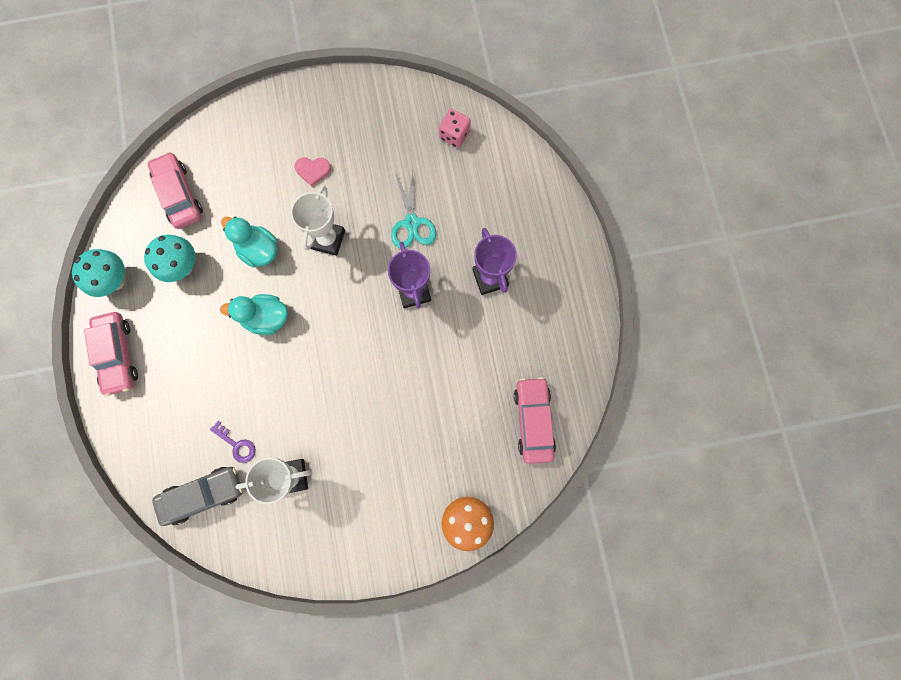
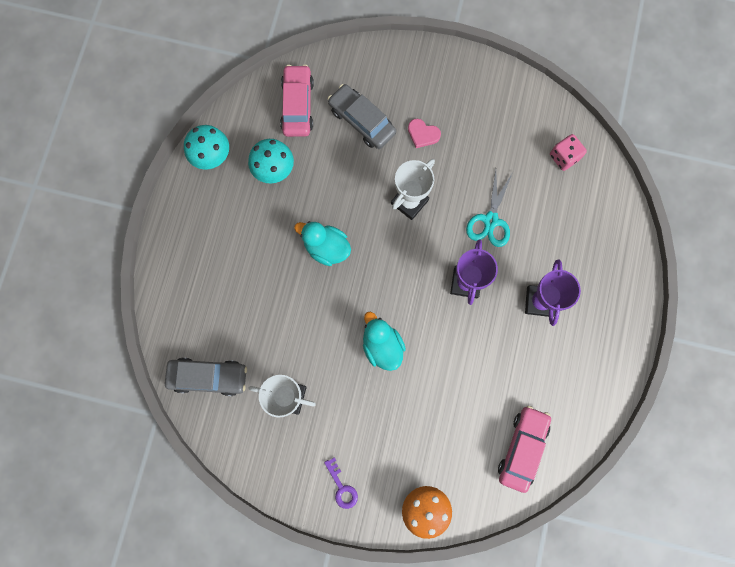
camera: 25 degrees right, 0 degrees up
(118, 355) = (188, 223): pink car -> none
(237, 444) = (255, 347): purple key -> purple key (342, 487)
(248, 183) = (362, 121): none -> grey car
(259, 250) = (345, 185): turquoise duck -> turquoise duck (382, 345)

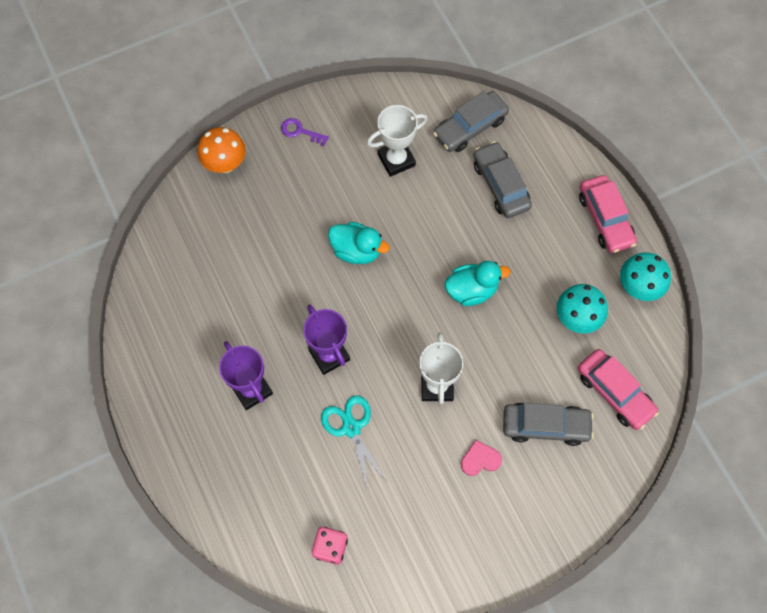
camera: 140 degrees right, 10 degrees down
(231, 309) = (501, 185): none -> grey car
(522, 448) = (179, 261): pink car -> pink car (605, 219)

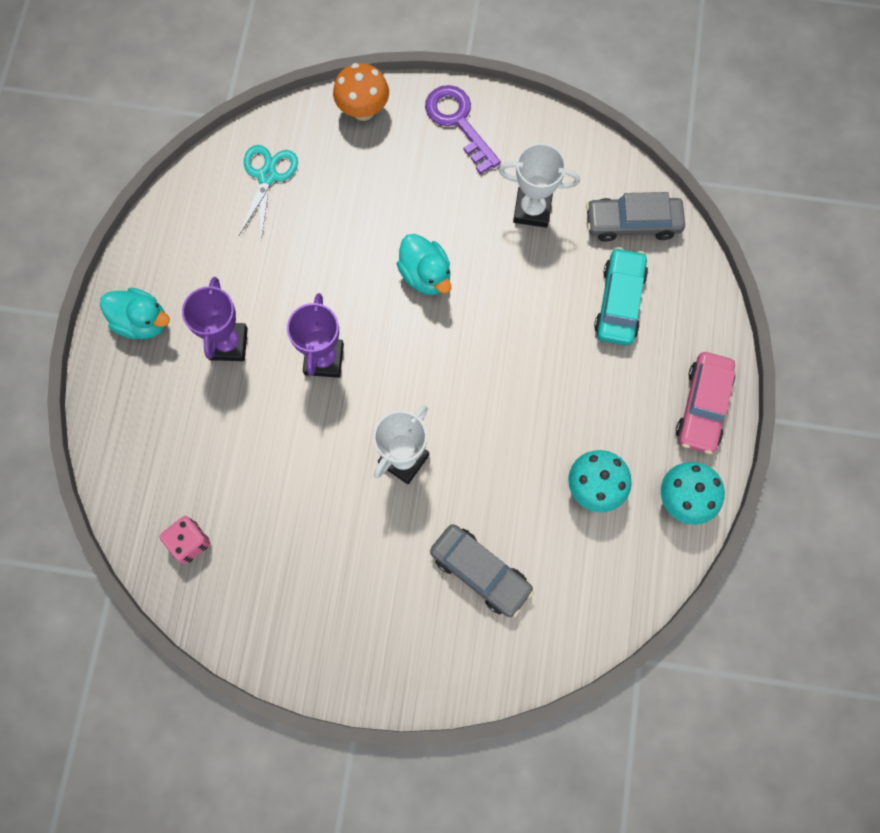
camera: 35 degrees right, 5 degrees up
(300, 131) = (458, 122): purple key -> purple key, size x1.78
(351, 427) = (292, 443): turquoise scissors -> turquoise scissors (267, 176)
(471, 290) = (509, 388): turquoise duck -> turquoise duck (142, 322)
(480, 459) = (391, 559): pink heart -> none
(501, 185) = (619, 302): grey car -> turquoise car
(614, 392) = (576, 588): pink car -> none

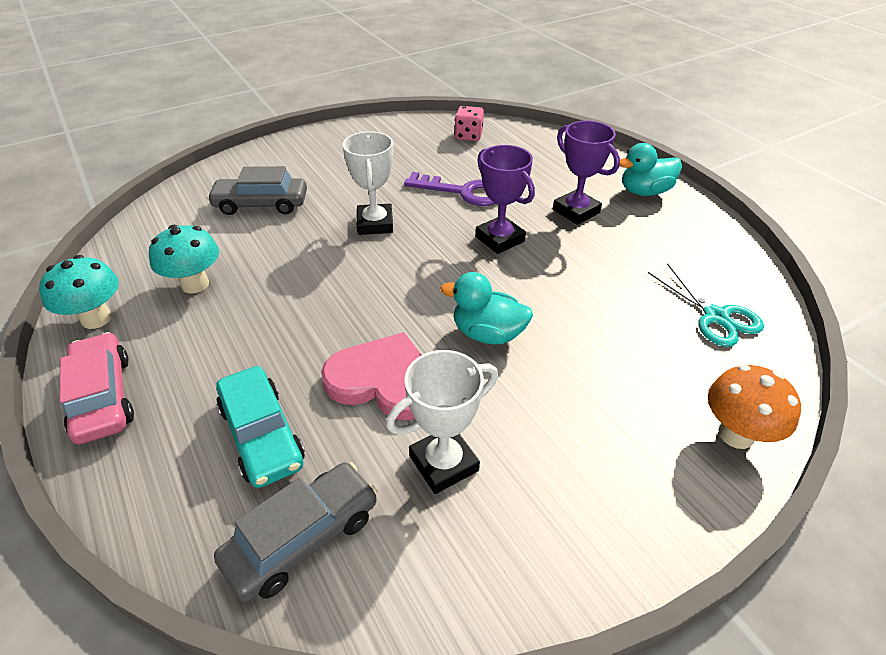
camera: 140 degrees right, 30 degrees down
(458, 122) = (631, 502): purple key -> purple key (463, 192)
(522, 288) = (384, 380): none -> pink heart

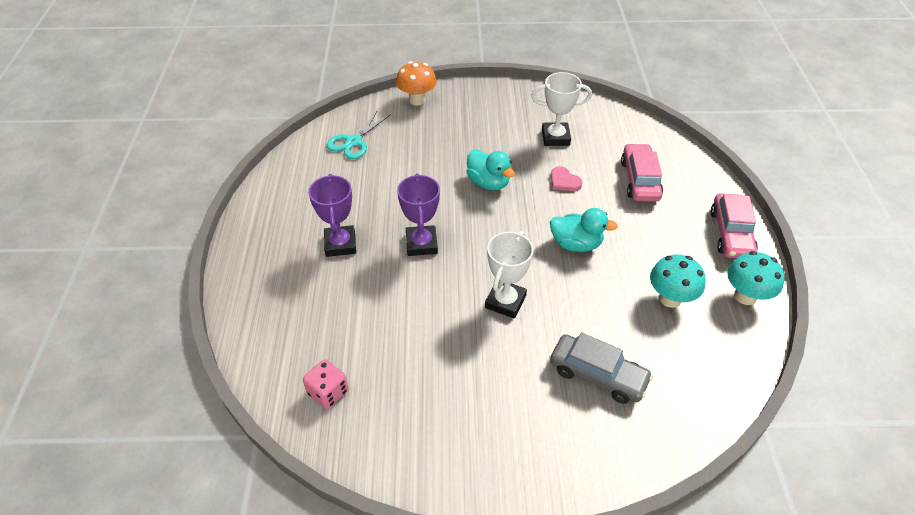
camera: 150 degrees left, 5 degrees up
(262, 435) = (640, 180): turquoise car -> pink car
(303, 538) = (630, 136): grey car -> none
(384, 380) = (564, 181): pink heart -> pink heart, size x0.50
(463, 192) = (406, 306): purple key -> none
(644, 192) = (266, 239): turquoise duck -> turquoise duck (576, 244)
(716, 317) = (353, 142): turquoise scissors -> turquoise scissors turned 150 degrees counterclockwise

